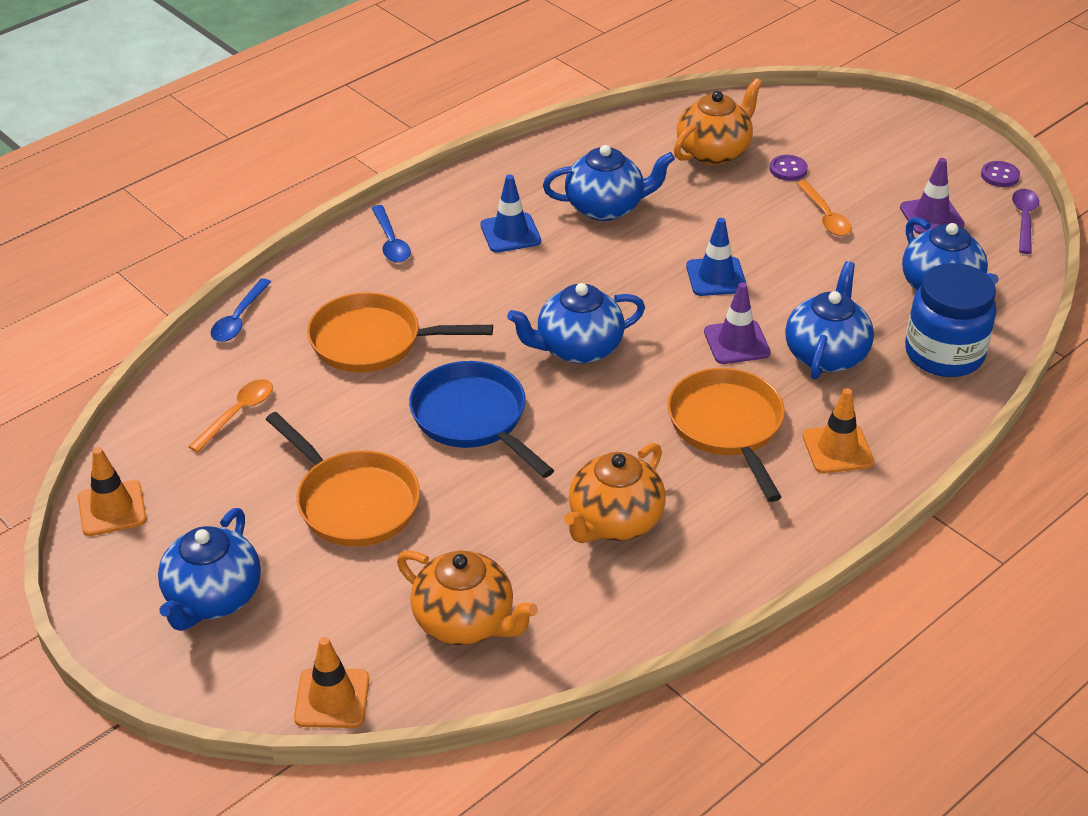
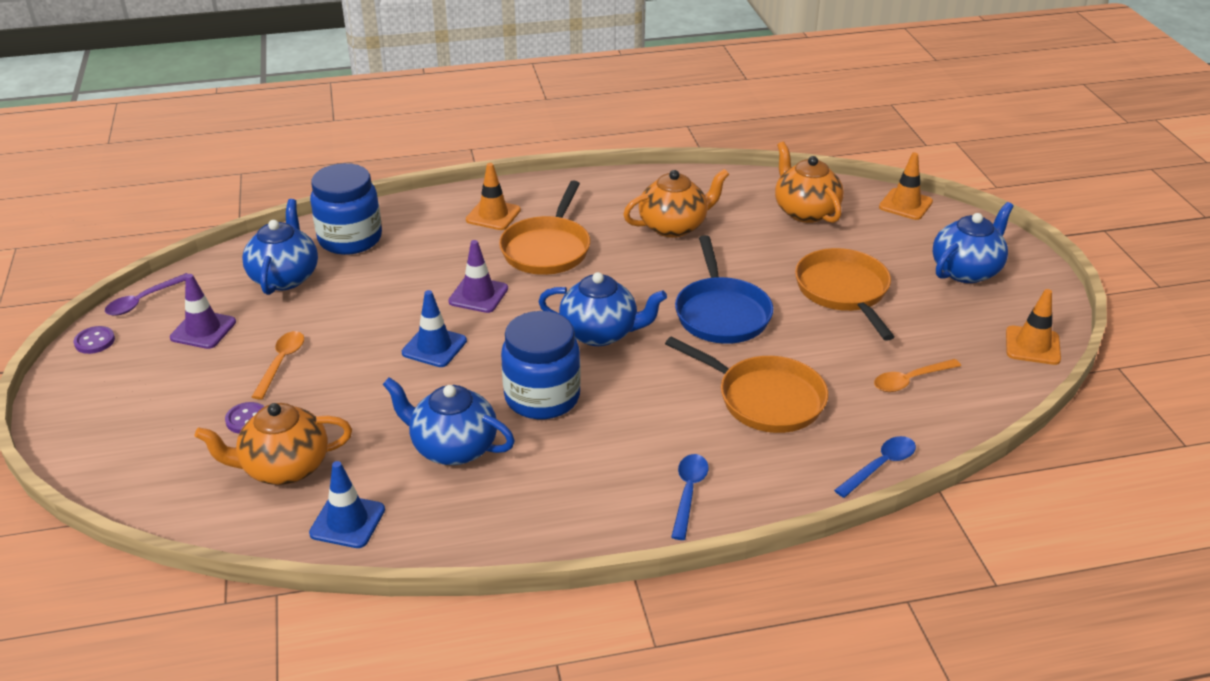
camera: 150 degrees left, 5 degrees down
(510, 233) = (566, 456): blue traffic cone -> blue traffic cone (347, 521)
(574, 270) = (542, 397): none -> blue jar
(826, 354) = (426, 266): blue teapot -> none

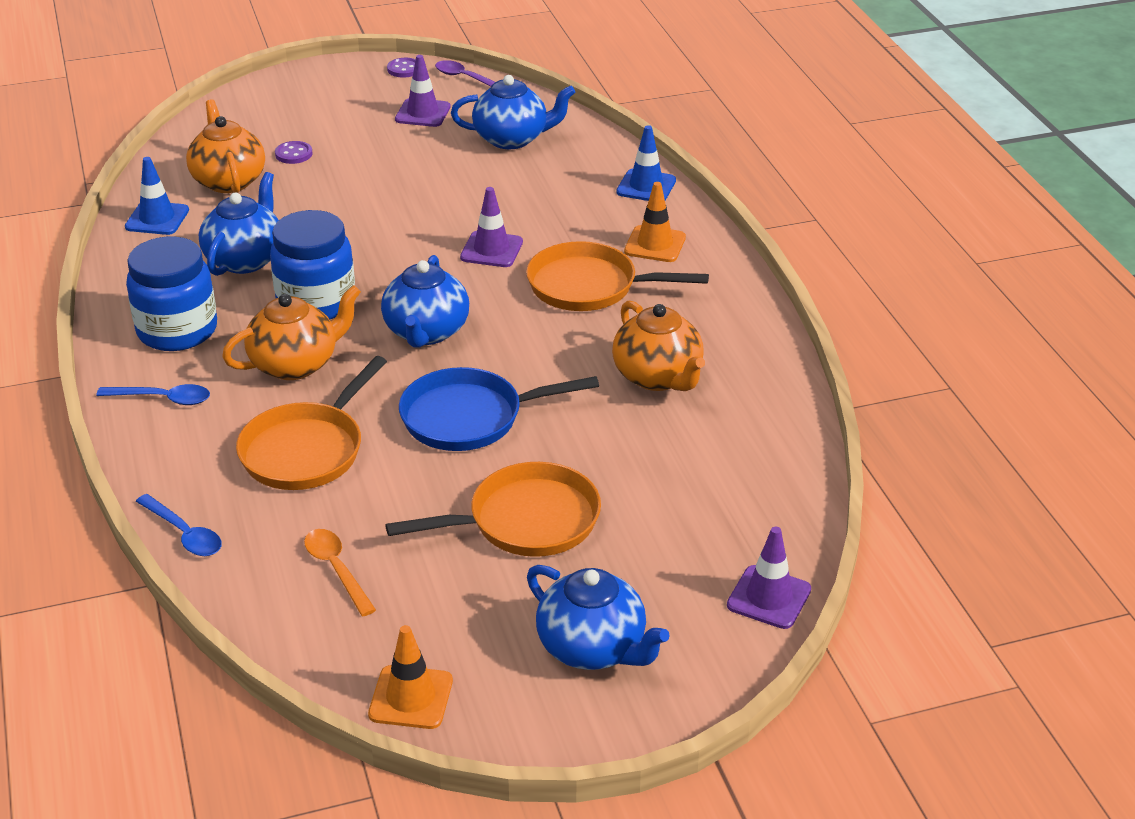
camera: 85 degrees right, 0 degrees up
(281, 363) = (373, 158): orange spoon -> none
(350, 239) = (587, 164): blue jar -> blue jar (177, 331)
(434, 347) = (399, 233): blue traffic cone -> blue traffic cone (646, 186)
(805, 211) = (723, 492): orange teapot -> orange teapot (296, 364)
(905, 204) = (769, 597): orange traffic cone -> purple traffic cone

